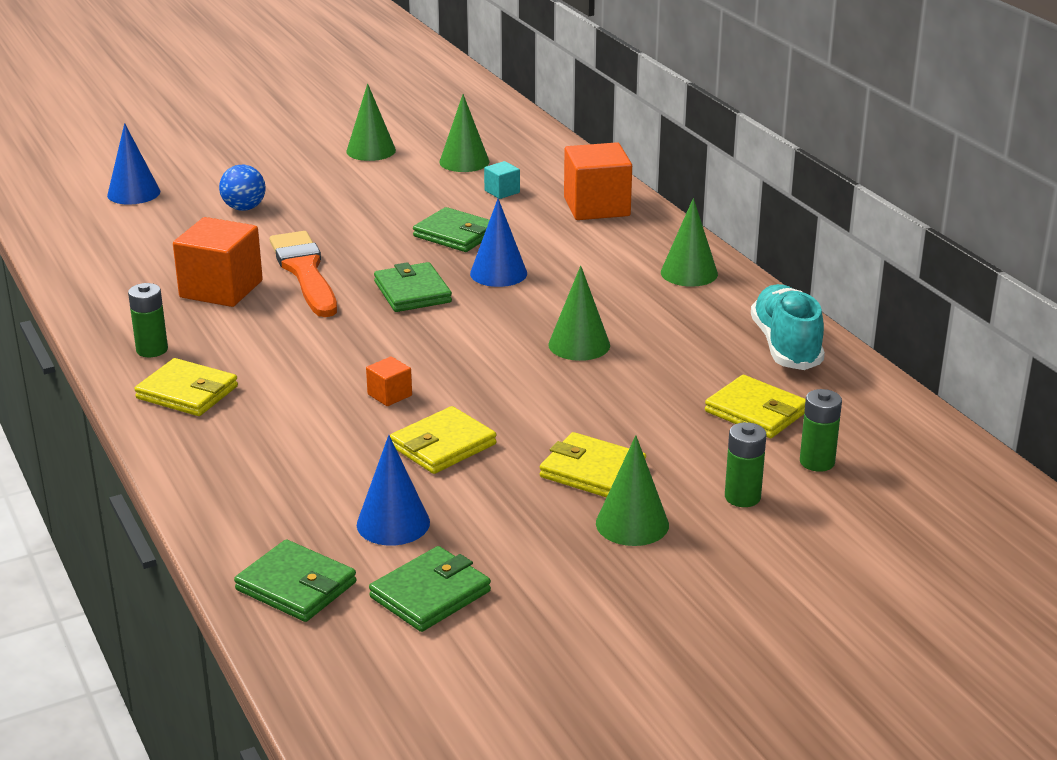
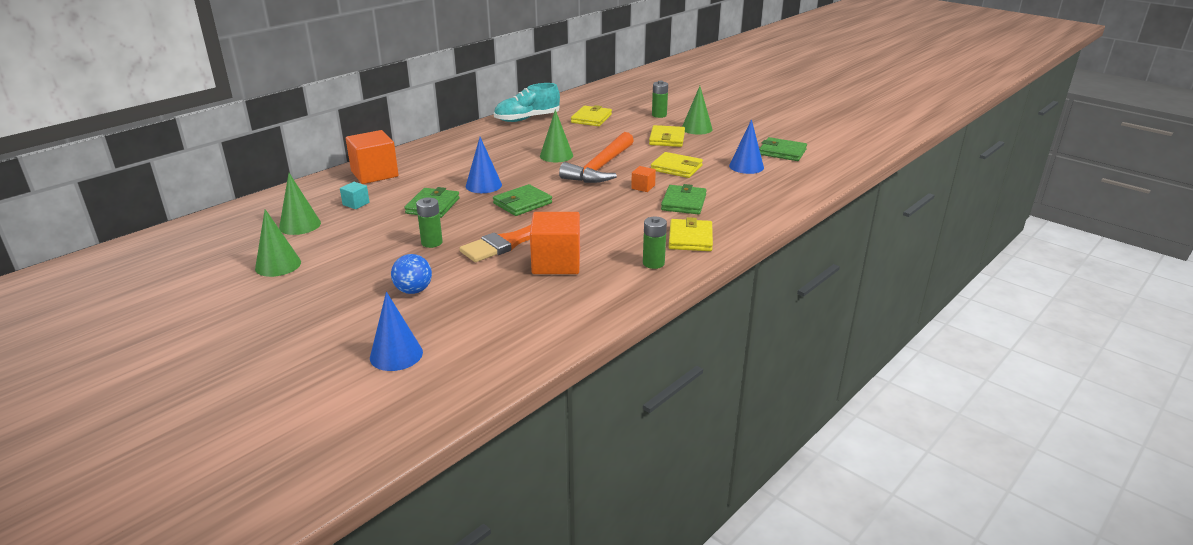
camera: 110 degrees left, 0 degrees up
(296, 586) = (810, 175): green wallet -> green wallet (683, 203)
(498, 374) = (601, 167): none -> orange hammer
(689, 273) = (458, 143): green cone -> none
(817, 462) = (622, 107): green battery -> green battery (432, 243)

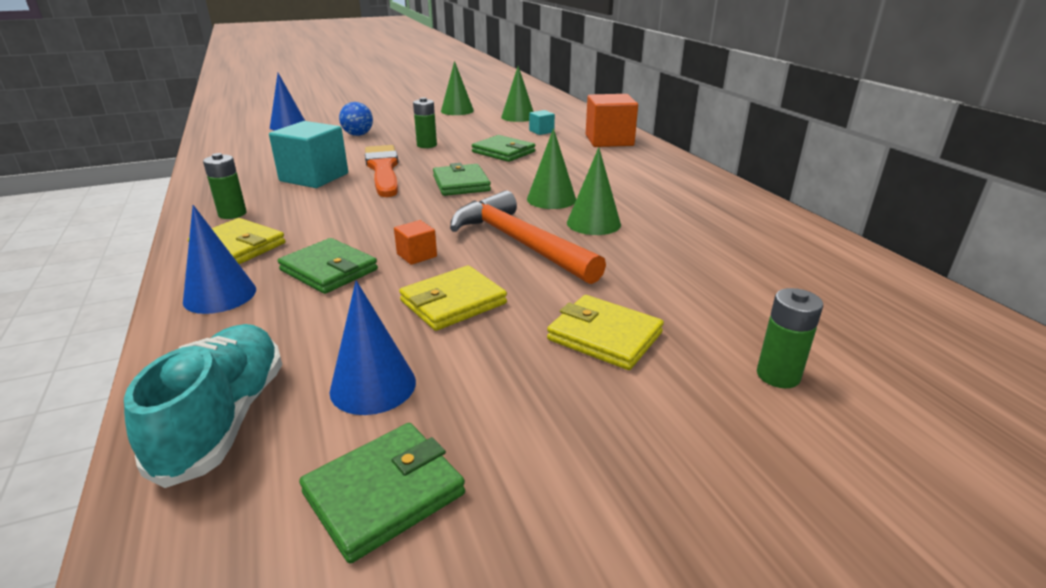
camera: 115 degrees right, 0 degrees up
(483, 185) = (531, 174): blue cone -> blue cone (220, 295)
(527, 119) = (779, 231): turquoise shoe -> turquoise shoe (224, 419)
(556, 263) = (314, 177): orange cube -> turquoise cube
(591, 119) = (768, 284): yellow wallet -> none
(696, 128) = (651, 402): green cone -> green cone (551, 199)

